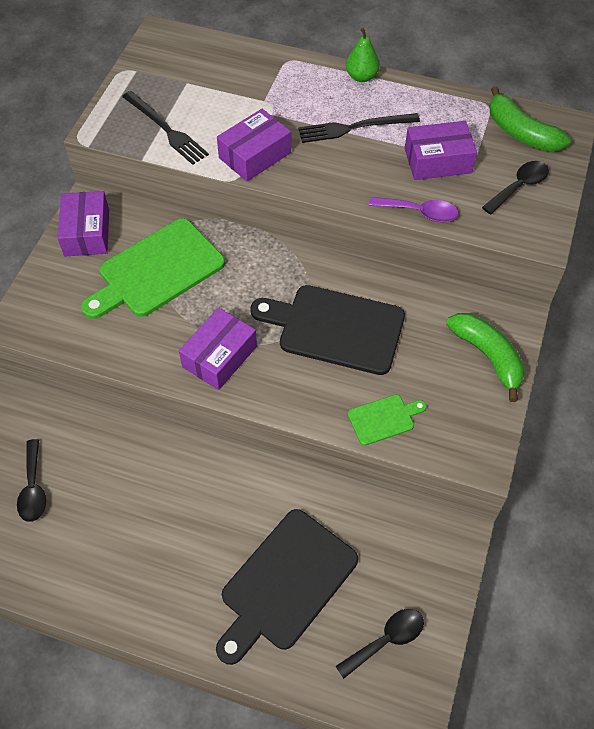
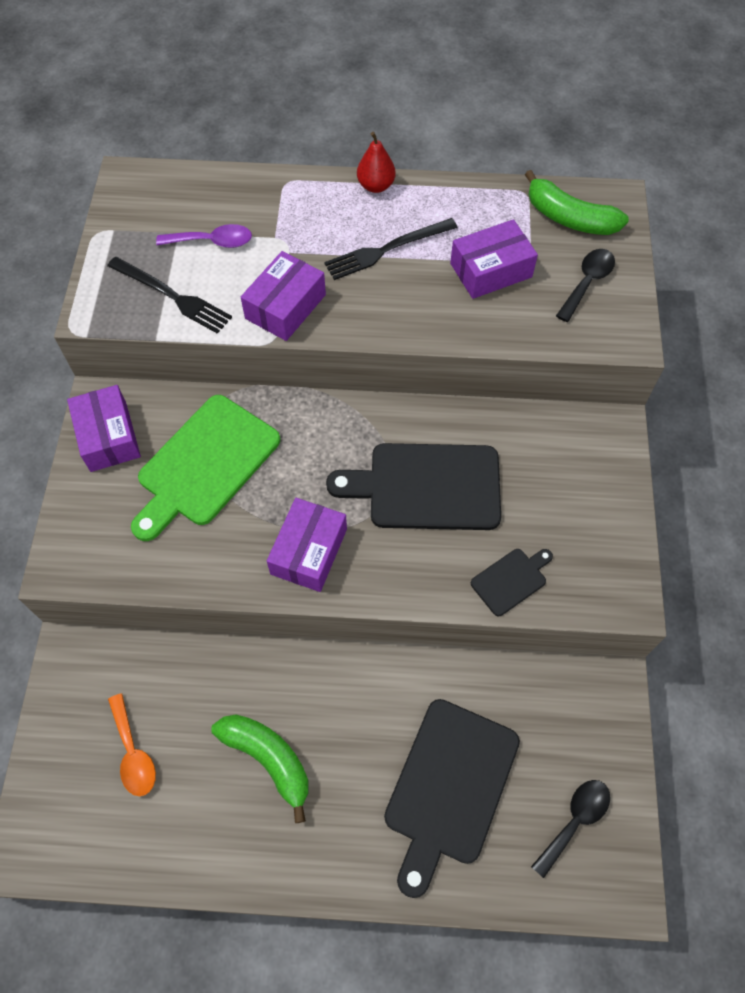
camera: 15 degrees left, 5 degrees up
(33, 488) = (133, 753): black spoon -> orange spoon
(361, 76) = (376, 186): green pear -> red pear
(384, 419) = (511, 580): green cutting board -> black cutting board
(419, 212) = (490, 336): purple spoon -> purple spoon (212, 241)
(488, 356) = (599, 480): green banana -> green banana (268, 759)

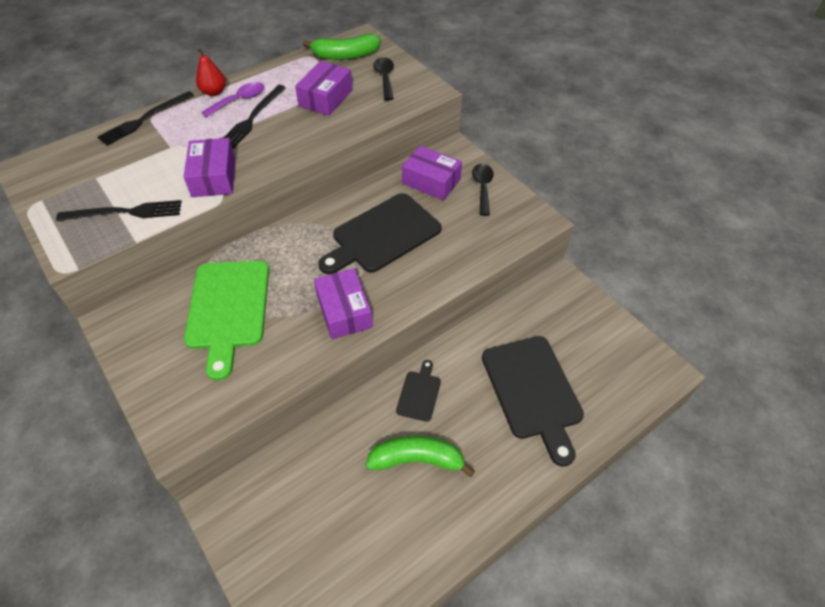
camera: 40 degrees left, 10 degrees down
(108, 436) = (139, 336): purple box -> purple box (431, 181)
(133, 753) = (324, 528): orange spoon -> none
(212, 241) = (127, 170): purple spoon -> purple spoon (239, 100)
(278, 182) = (144, 119): none -> black fork
(511, 580) = (474, 250): black cutting board -> black cutting board (419, 393)
(574, 821) = (609, 357): black spoon -> black spoon (482, 187)

